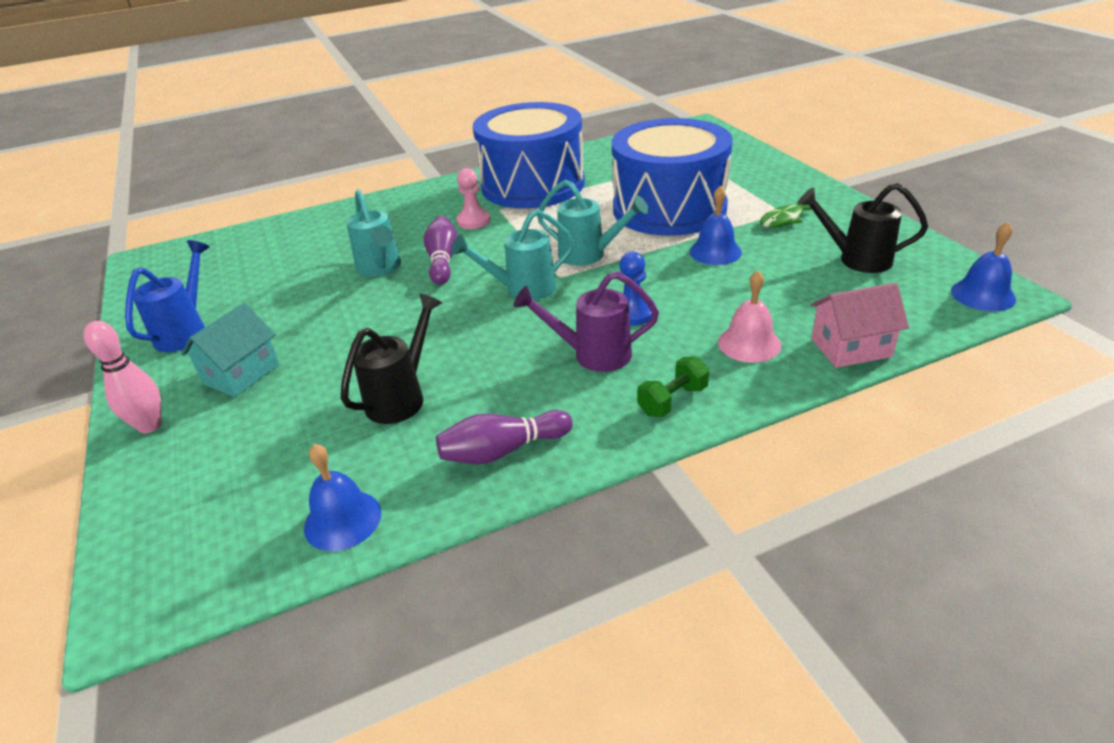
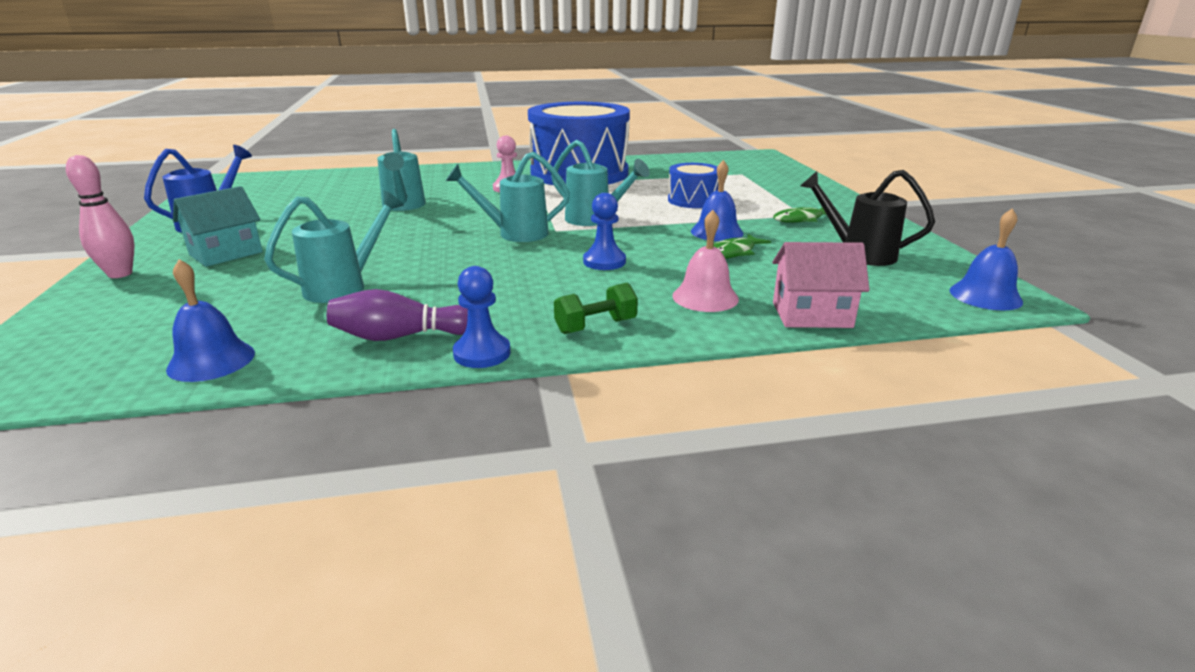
camera: 10 degrees right, 10 degrees down
(401, 397) = (344, 287): black watering can -> turquoise watering can
(443, 261) = (460, 208): purple bowling pin -> none
(591, 456) = (482, 353): none -> blue pawn
(592, 355) = (543, 284): purple watering can -> none
(669, 208) = (693, 200): blue drum -> blue drum, size x0.45
(744, 278) = (733, 253): none -> green fish

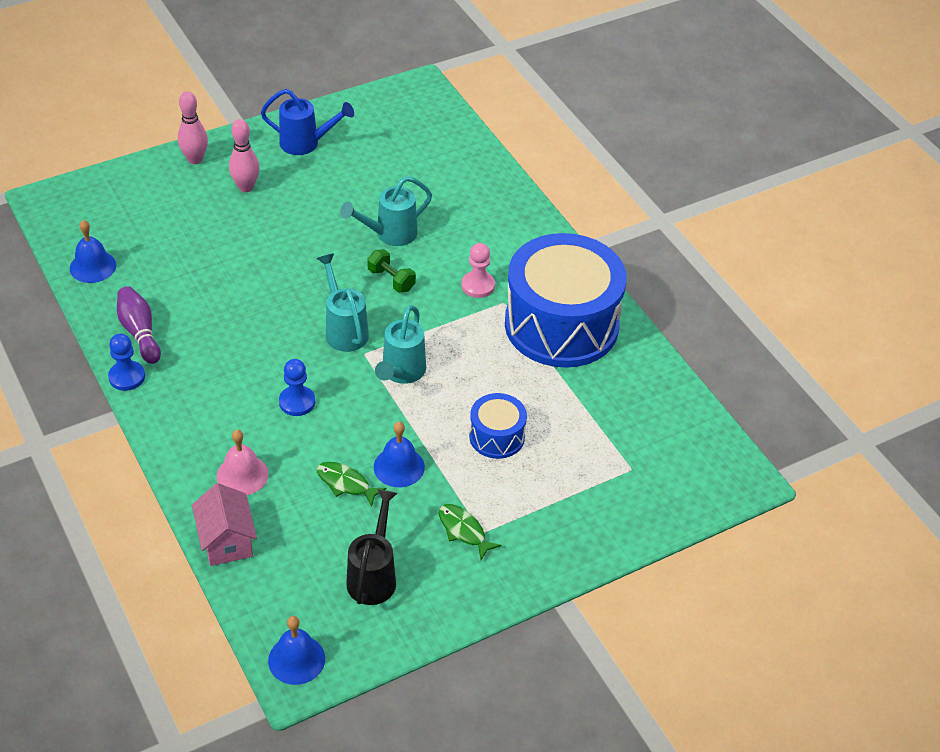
camera: 70 degrees right, 20 degrees up
(226, 253) = (246, 187): turquoise house -> pink bowling pin
(344, 287) = (205, 275): turquoise watering can -> none
(596, 326) = (177, 422): green dumbbell -> green dumbbell (391, 280)

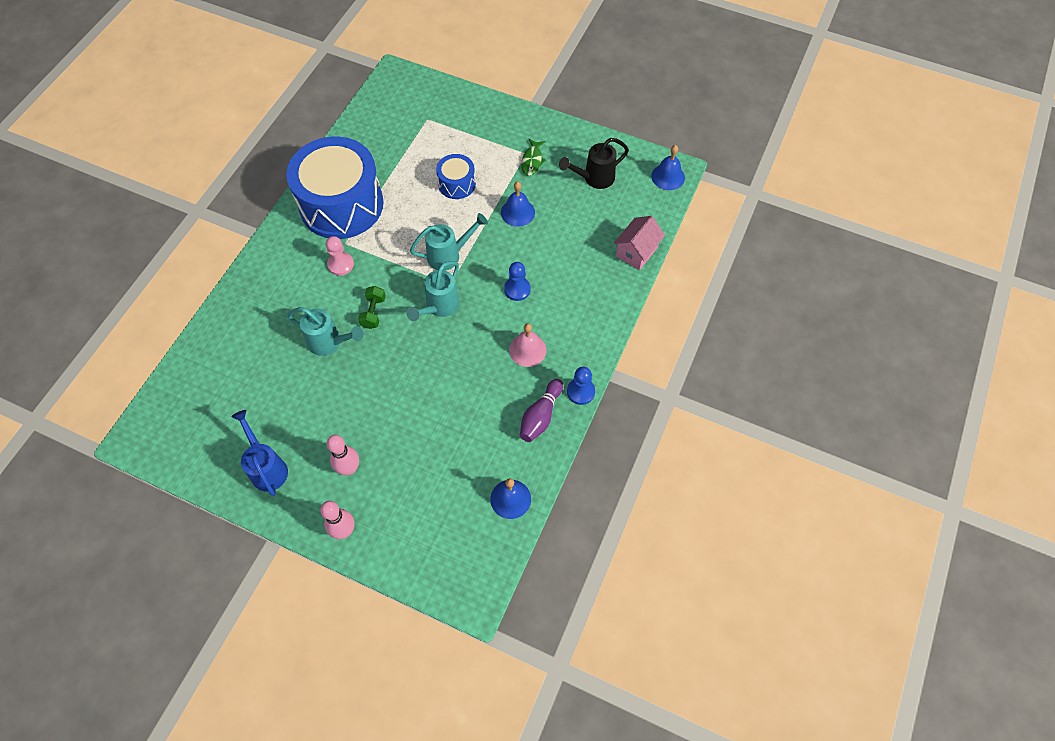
camera: 125 degrees left, 15 degrees up
(242, 475) = (591, 277): pink bell -> pink bell (527, 350)
(346, 483) = (551, 227): green fish -> none

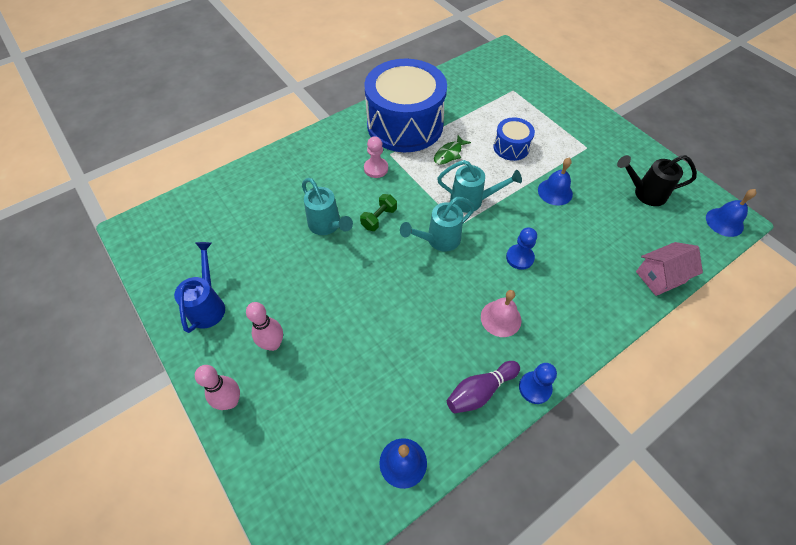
camera: 30 degrees right, 5 degrees down
(532, 161) = (590, 155): green fish -> green fish (449, 154)

